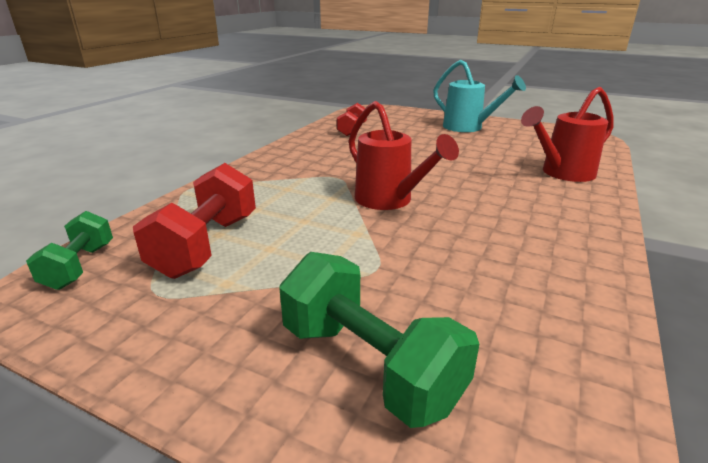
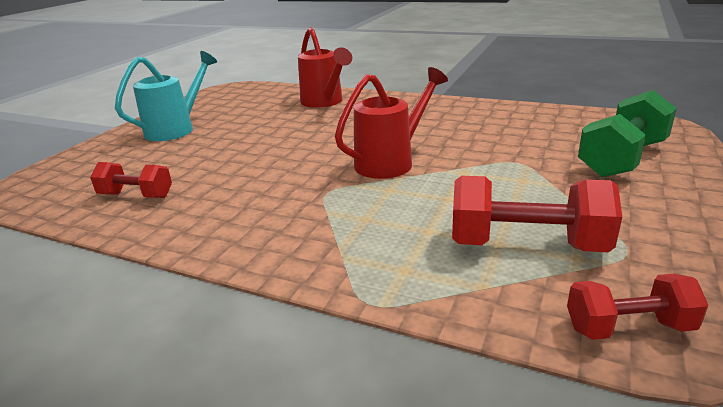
camera: 90 degrees left, 0 degrees up
(80, 266) = (628, 327): green dumbbell -> red dumbbell

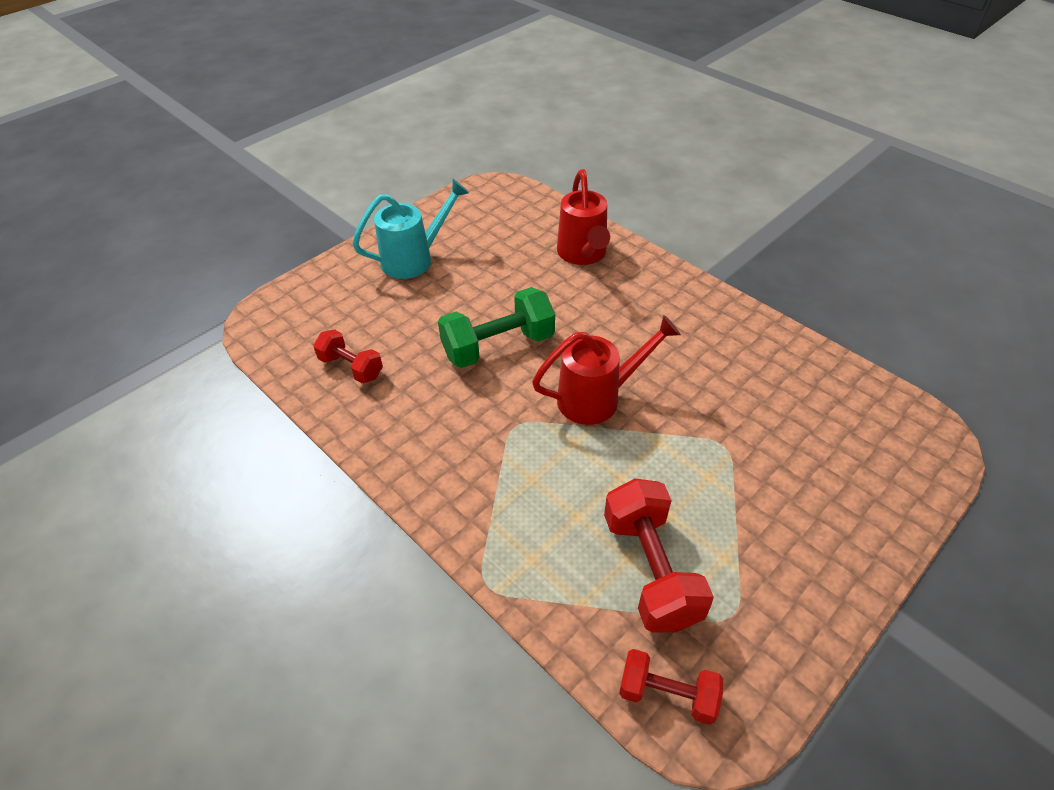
camera: 20 degrees right, 20 degrees up
(526, 245) = (650, 569): red dumbbell -> red dumbbell turned 45 degrees clockwise
(622, 159) = (837, 481): green dumbbell -> green dumbbell (498, 346)

